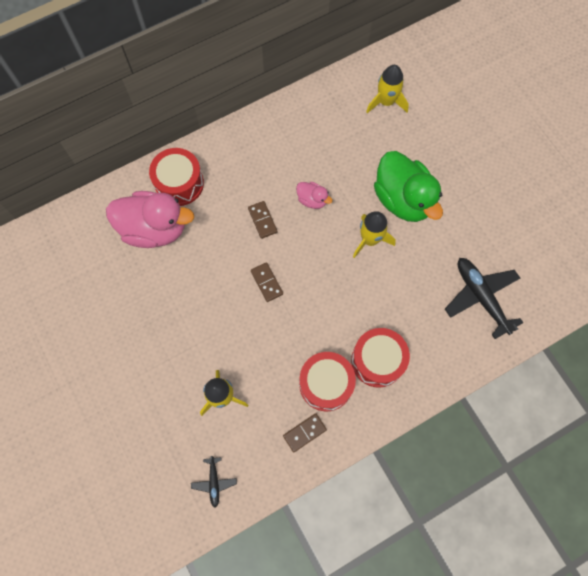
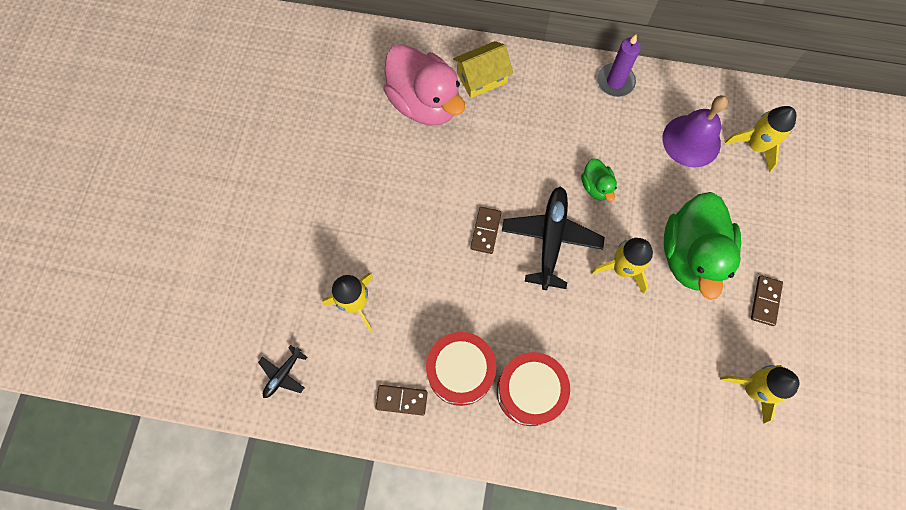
camera: 40 degrees right, 0 degrees up
(179, 183) = (482, 78): red drum -> yellow house
(262, 220) = (531, 169): brown domino -> brown domino (765, 301)
(268, 122) = (615, 81): none -> purple candle
(312, 200) = (596, 186): pink duck -> green duck
(346, 126) = (691, 140): none -> purple bell
(481, 297) = (692, 416): black plane -> black plane (551, 239)
(501, 252) = (753, 389): none -> yellow rocket

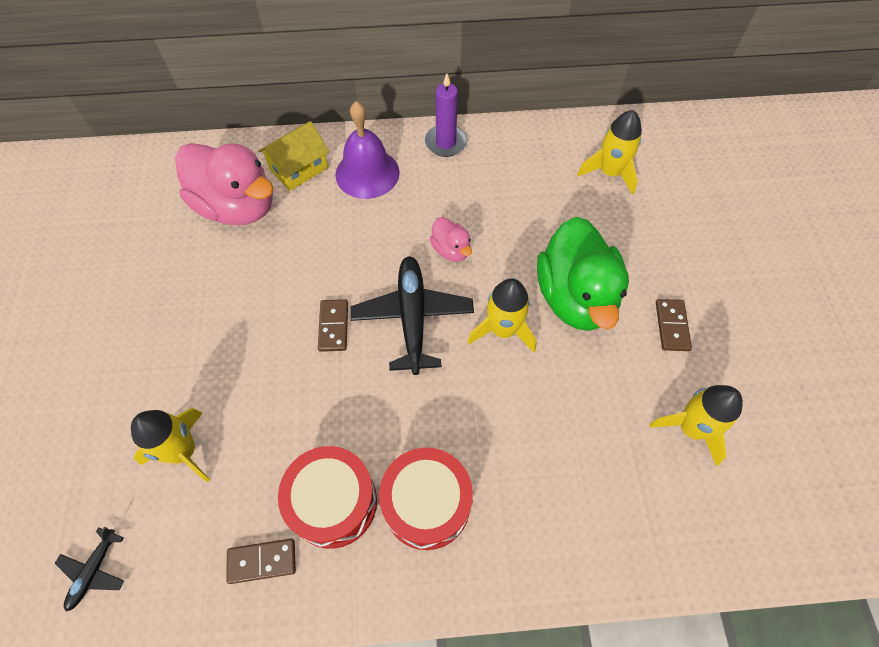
camera: 15 degrees left, 10 degrees down
(596, 186) = (451, 250): green duck -> pink duck
(691, 140) = (541, 182): purple bell -> purple bell (367, 173)

